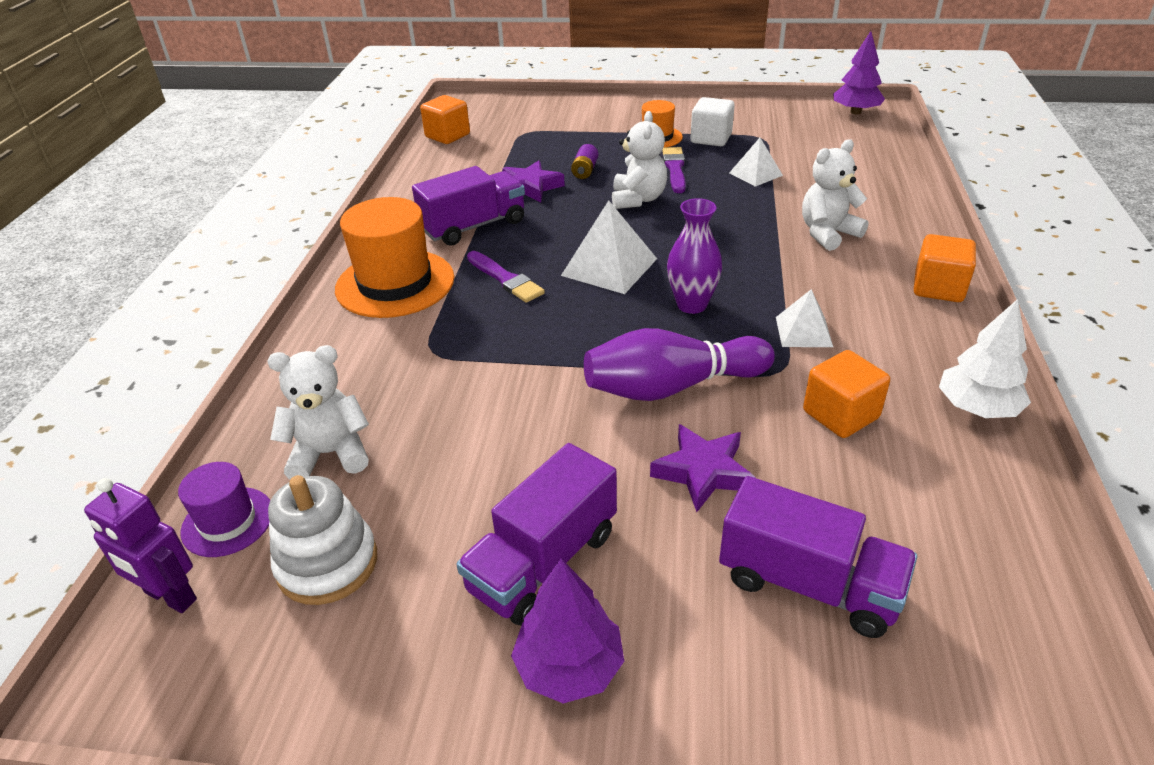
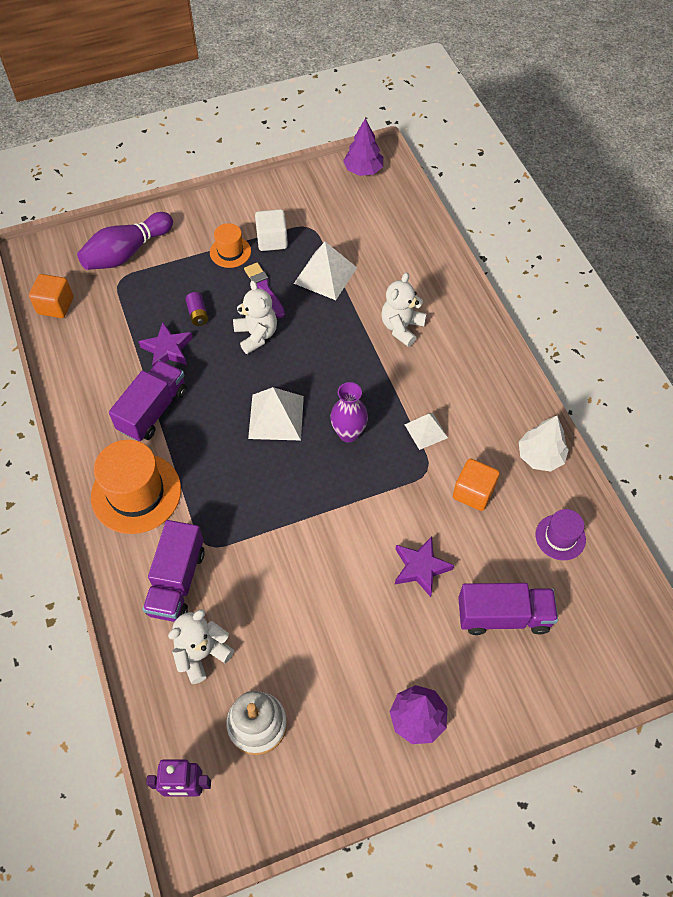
camera: 30 degrees left, 20 degrees up
(227, 521) = (178, 728): purple hat -> purple hat (560, 537)
(505, 279) = (212, 457): purple brush -> none
(543, 561) = (370, 666): purple truck -> purple truck (177, 581)
(672, 387) = (372, 511): purple bowling pin -> purple bowling pin (127, 253)
(755, 174) = (325, 275): white pyramid -> white pyramid, size x1.62
(938, 288) = (487, 359): orange cube -> none

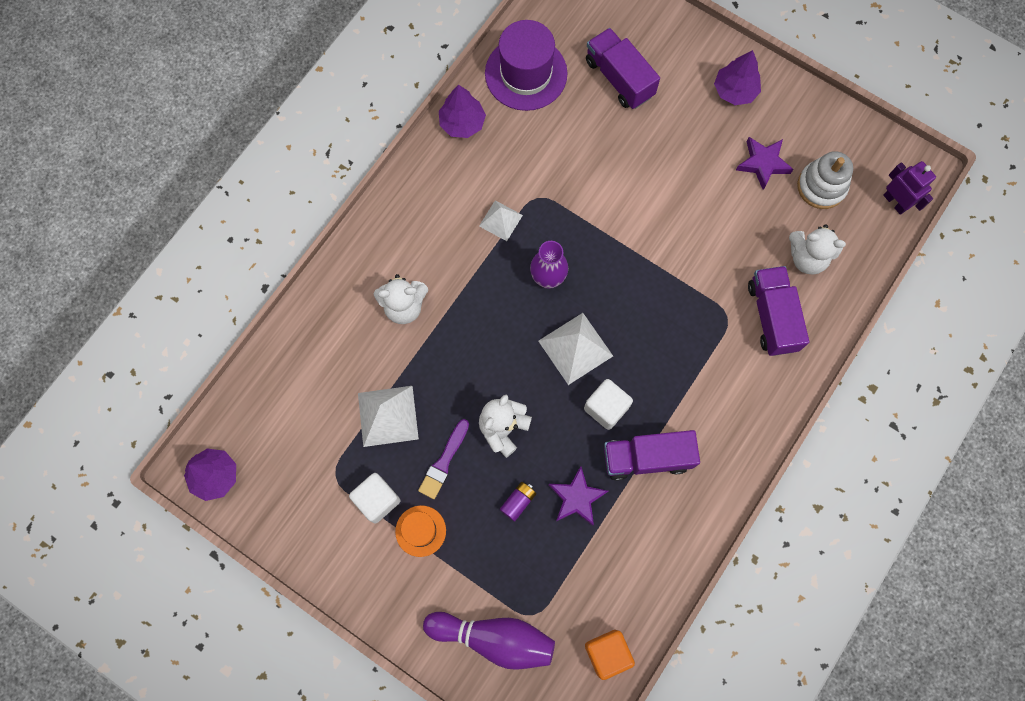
camera: 125 degrees left, 15 degrees up
(136, 493) = (729, 407): orange hat -> none
(177, 581) = (772, 317): purple truck -> purple truck turned 75 degrees counterclockwise
(213, 408) = (606, 408): none -> white cube
(420, 568) = (625, 153): purple star -> purple star (763, 164)
(473, 492) = (532, 153): orange cube -> none
(540, 456) = (462, 123): white tree -> purple tree
(560, 537) = (526, 73): purple hat -> purple hat, size x1.84

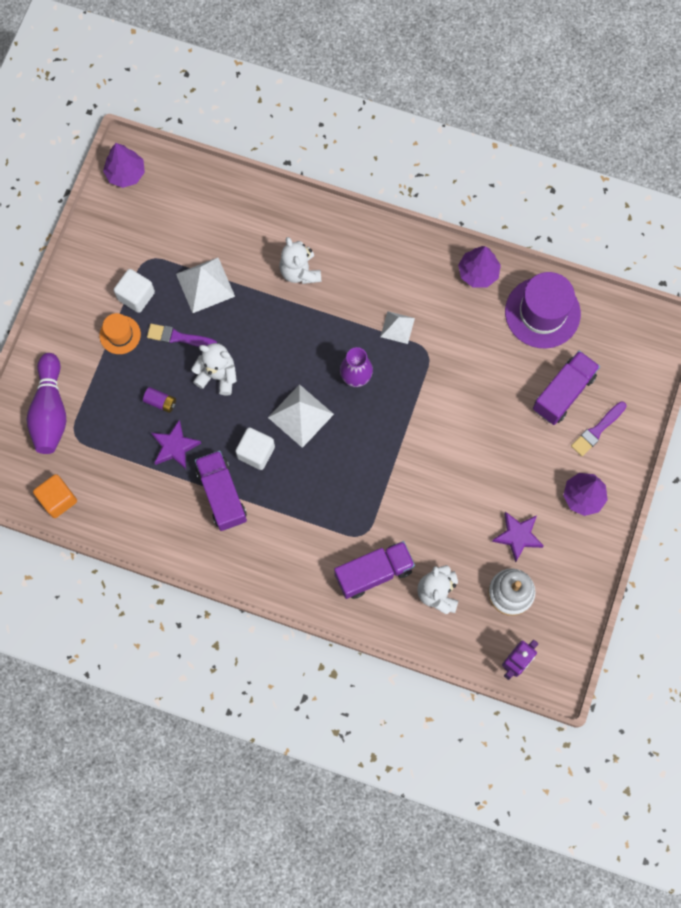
camera: 75 degrees right, 0 degrees up
(667, 58) = (597, 430): none -> purple brush

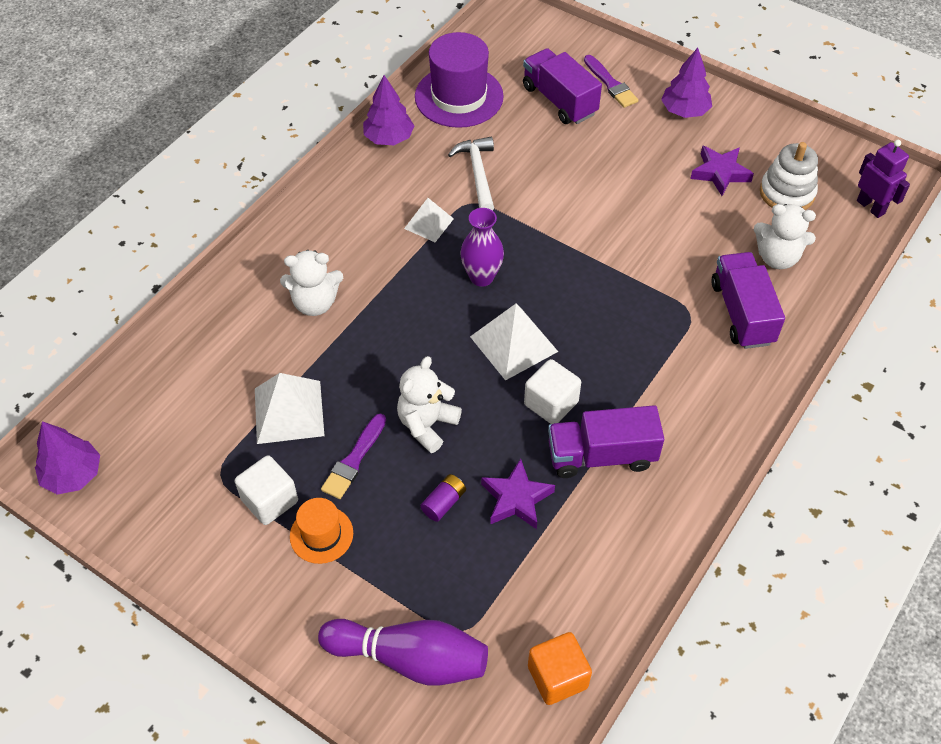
camera: 75 degrees left, 20 degrees down
(460, 349) = (477, 173): none -> white hammer

